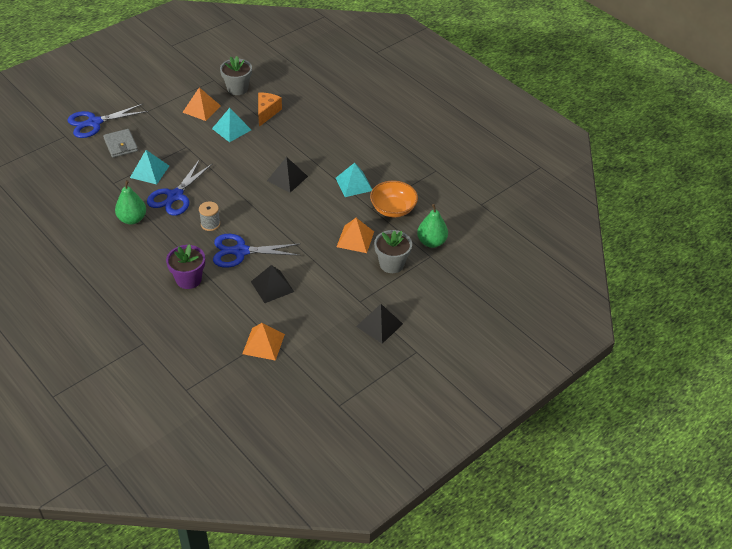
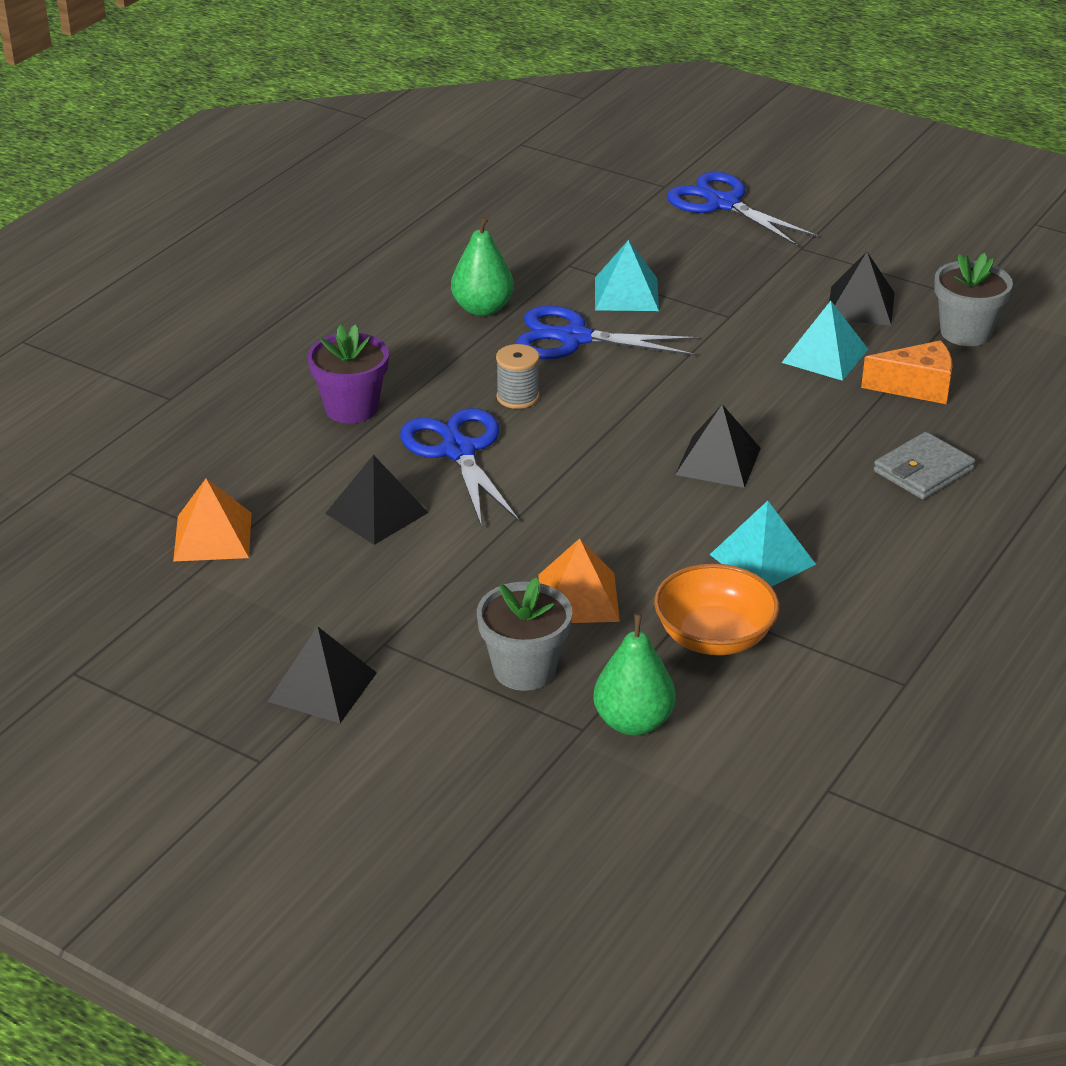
camera: 75 degrees right, 10 degrees down
(121, 145) = (680, 246): grey wallet -> grey wallet (923, 471)
(201, 109) = (861, 305): orange pyramid -> black pyramid

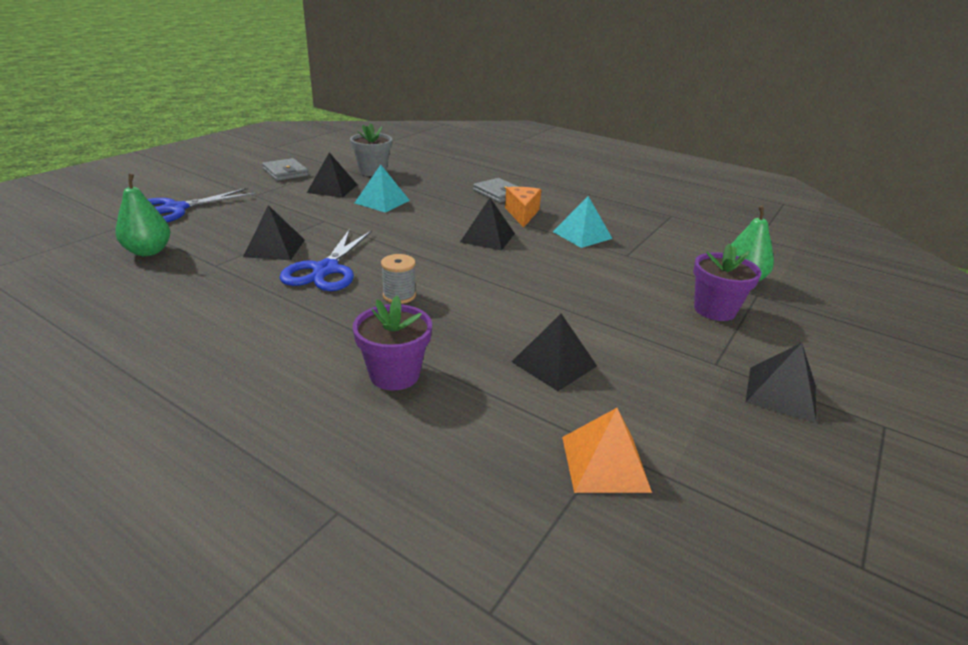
camera: 90 degrees left, 5 degrees down
(458, 451) = (468, 323): blue scissors -> none
(482, 308) = (259, 303): green pear -> green pear (148, 251)
(524, 669) = (714, 310): grey flower pot -> purple flower pot
(578, 598) = (635, 288): orange pyramid -> none
(626, 294) = (274, 248): turquoise pyramid -> black pyramid
(714, 637) = (656, 253): orange bowl -> none
(911, 255) = (285, 172): none -> grey wallet
(916, 387) = (422, 186): orange cheese -> orange cheese (522, 214)

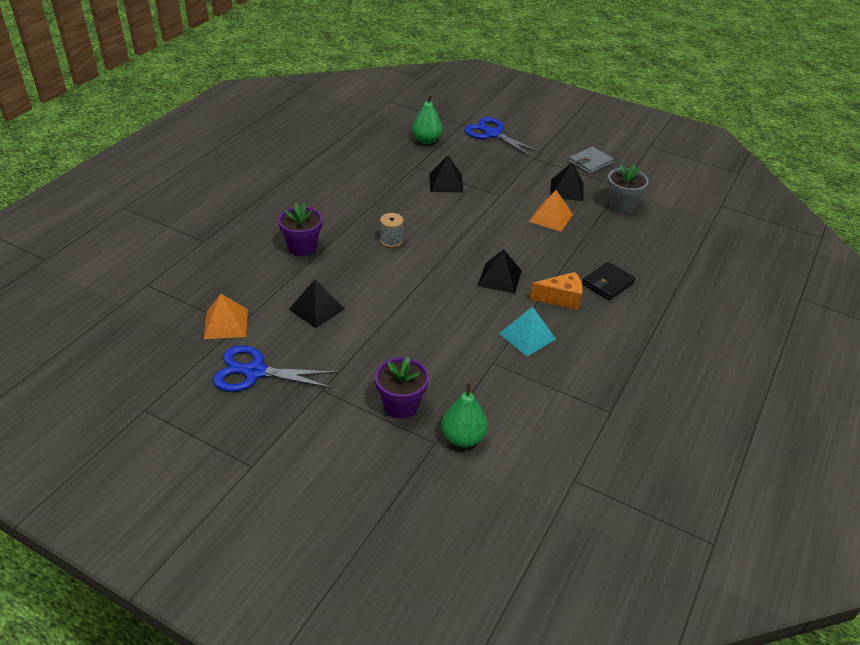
camera: 85 degrees right, 10 degrees up
(326, 270) = (419, 207): blue scissors -> blue scissors (254, 372)
(382, 201) = (551, 217): turquoise pyramid -> orange pyramid
(498, 193) = (608, 283): grey wallet -> black wallet
(781, 393) = (287, 417): black pyramid -> none

